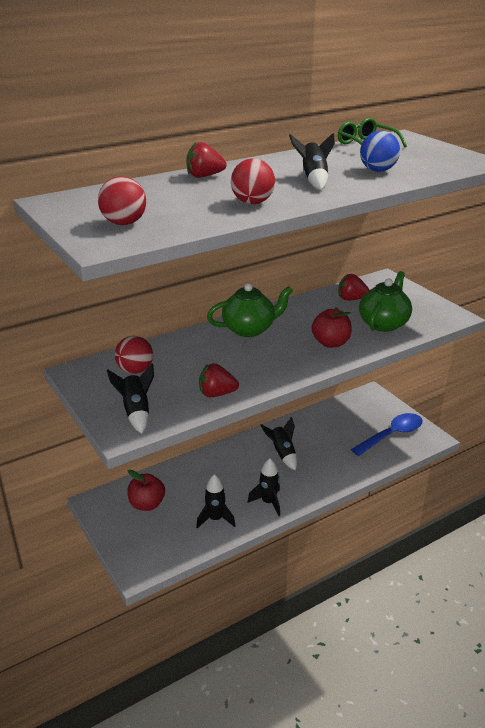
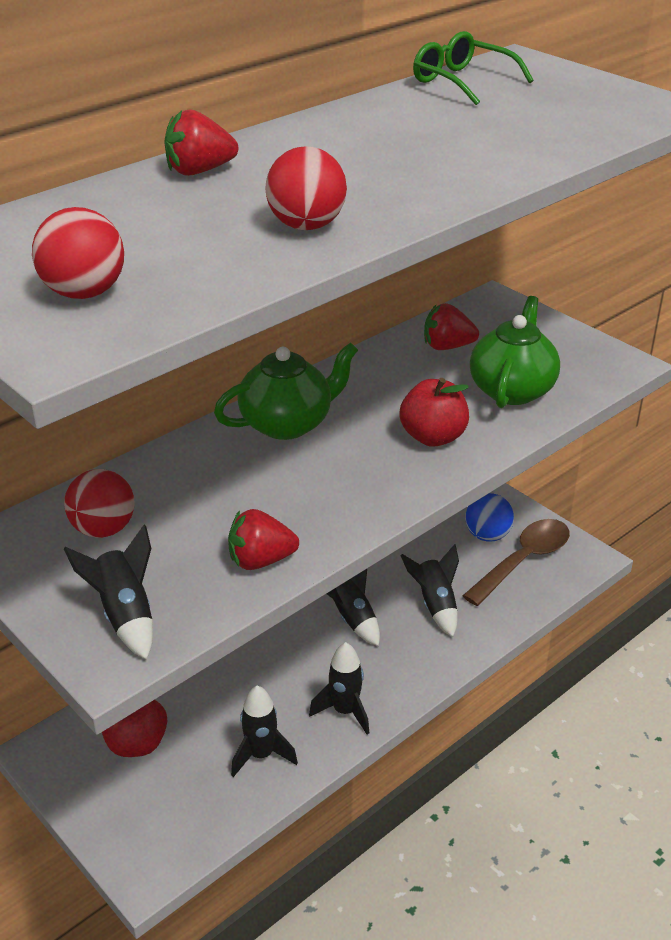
camera: 10 degrees left, 5 degrees up
(313, 180) = (397, 165): black rocket -> black rocket (435, 605)
(377, 170) = (501, 137): blue ball -> blue ball (487, 535)
(392, 435) = (523, 560): blue spoon -> brown spoon

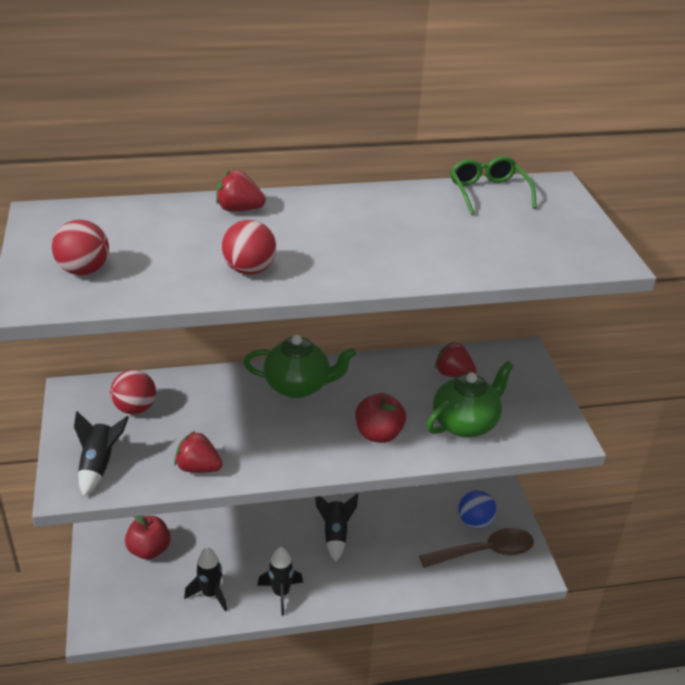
camera: 30 degrees right, 0 degrees up
(435, 605) = (397, 553): black rocket -> none

